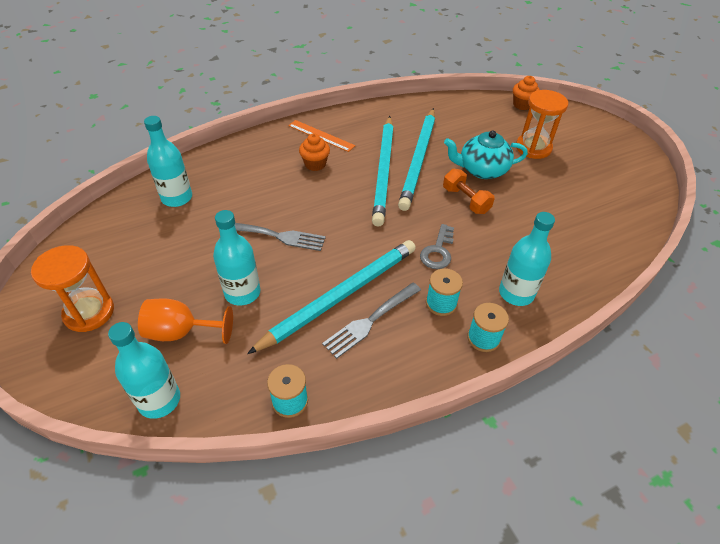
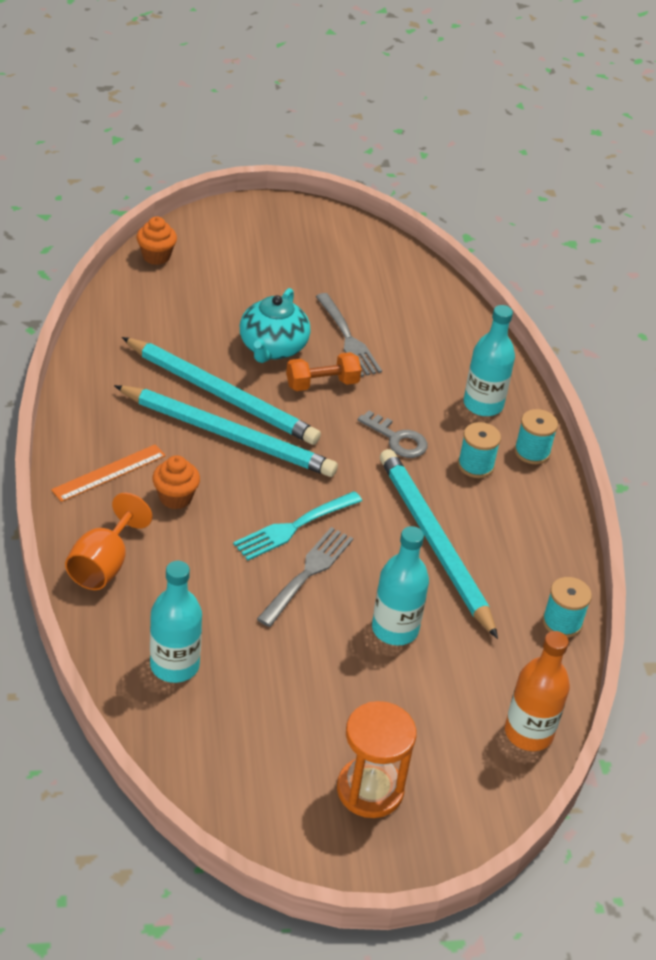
camera: 75 degrees left, 5 degrees down
(159, 400) = (528, 733): turquoise bottle -> orange bottle
(181, 332) = (437, 699): orange goblet -> orange goblet (103, 565)
(318, 220) = (295, 526): none -> turquoise fork
(371, 320) = (478, 528): grey fork -> grey fork (347, 338)
(533, 148) = (253, 288): orange hourglass -> none

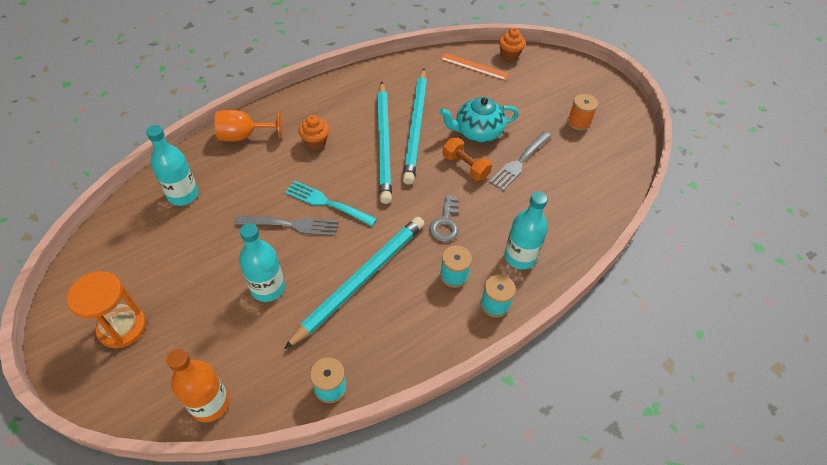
camera: 65 degrees right, 10 degrees up
(109, 472) = (316, 109): orange ruler -> orange ruler (474, 66)
(321, 263) = (578, 122): none -> orange spool

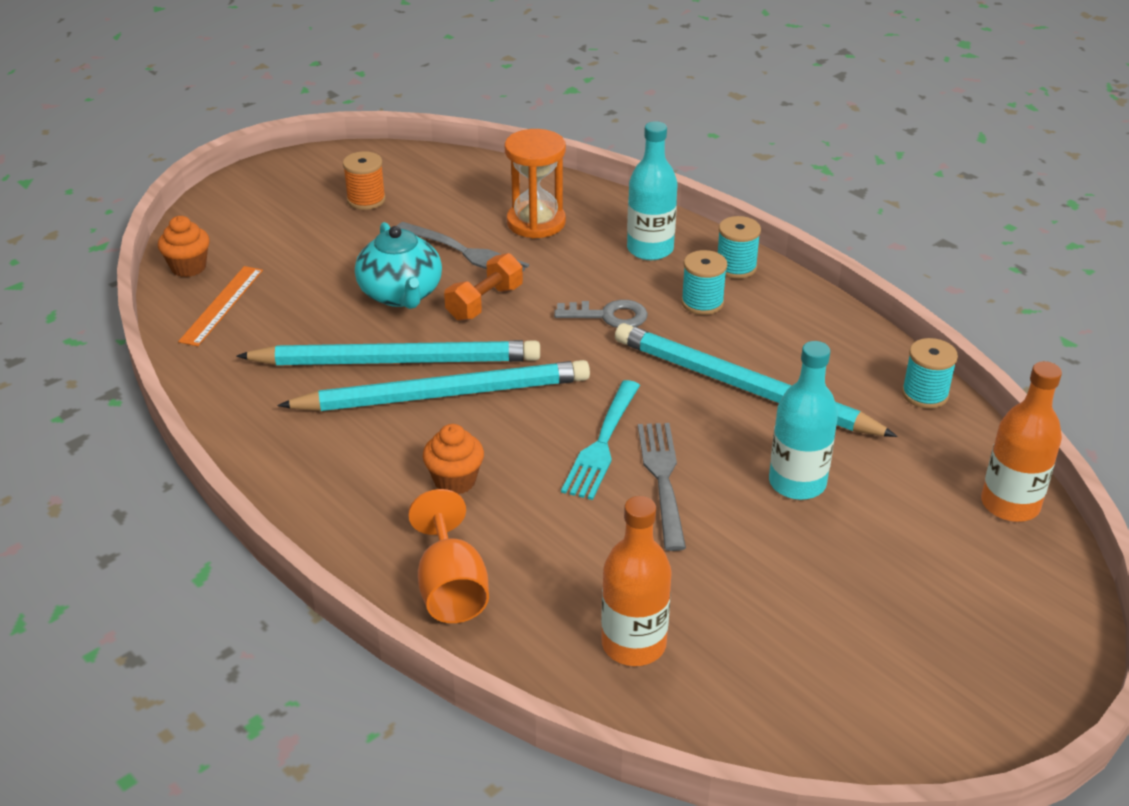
camera: 95 degrees left, 15 degrees down
(122, 327) = (945, 644): orange hourglass -> orange hourglass (536, 222)
(183, 195) = (633, 644): turquoise bottle -> orange bottle

